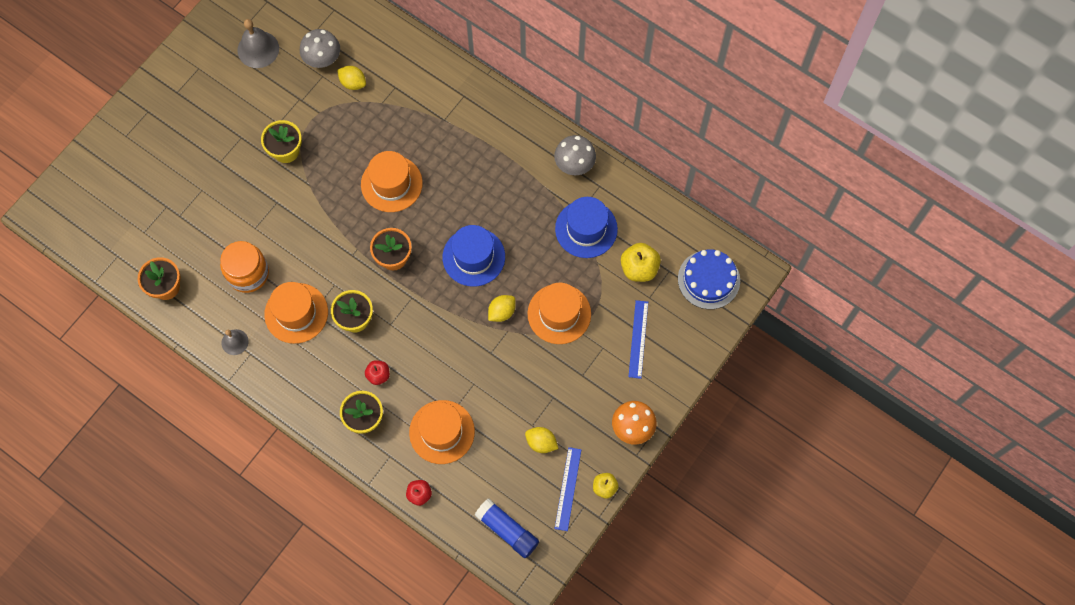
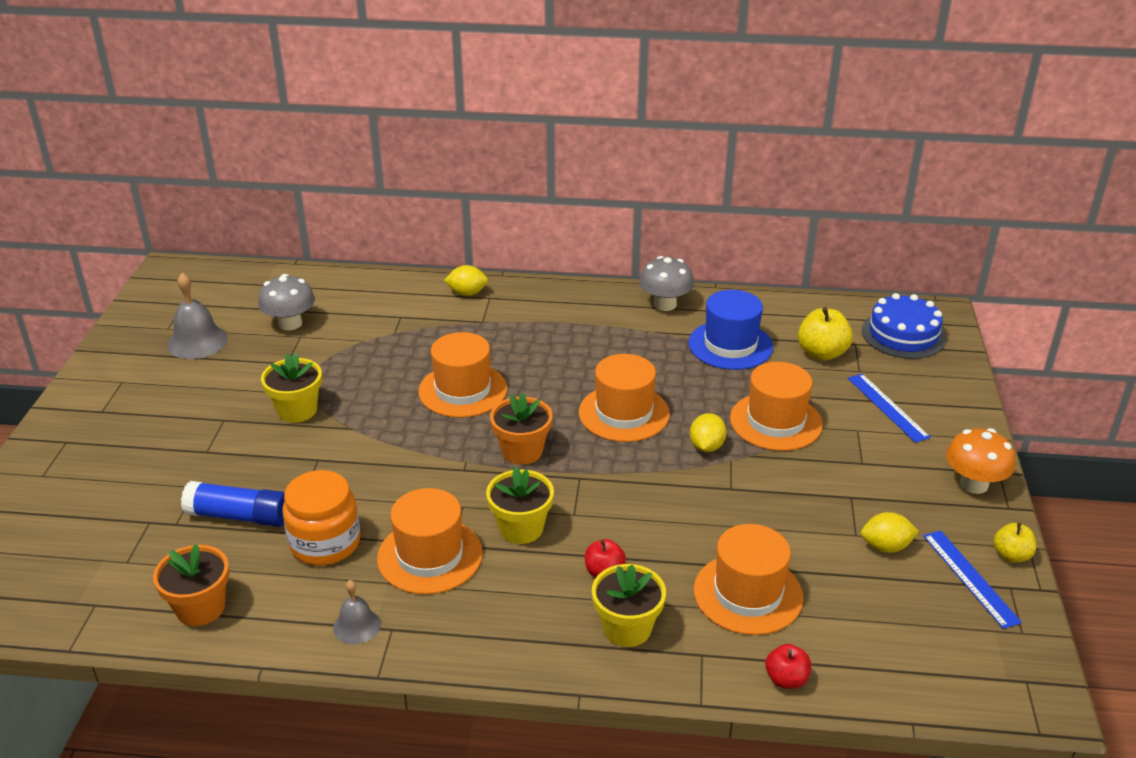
camera: 30 degrees left, 35 degrees down
(353, 83) = (344, 329): yellow lemon -> yellow lemon (467, 293)
(473, 257) = (624, 413): blue hat -> orange hat
(507, 530) = (947, 662): blue glue stick -> blue glue stick (239, 516)

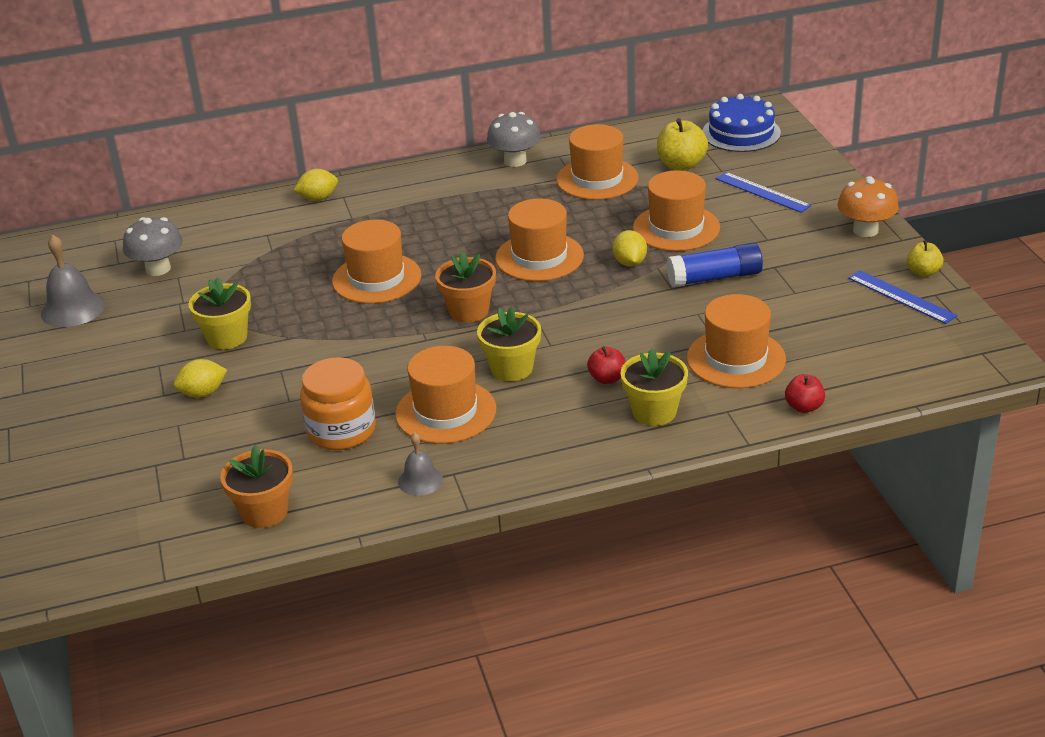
camera: 20 degrees left, 0 degrees up
(239, 516) = (242, 434): blue glue stick -> blue glue stick (715, 278)
(730, 345) = (597, 179): blue hat -> orange hat
(885, 547) = (824, 294): yellow lemon -> yellow lemon (203, 393)

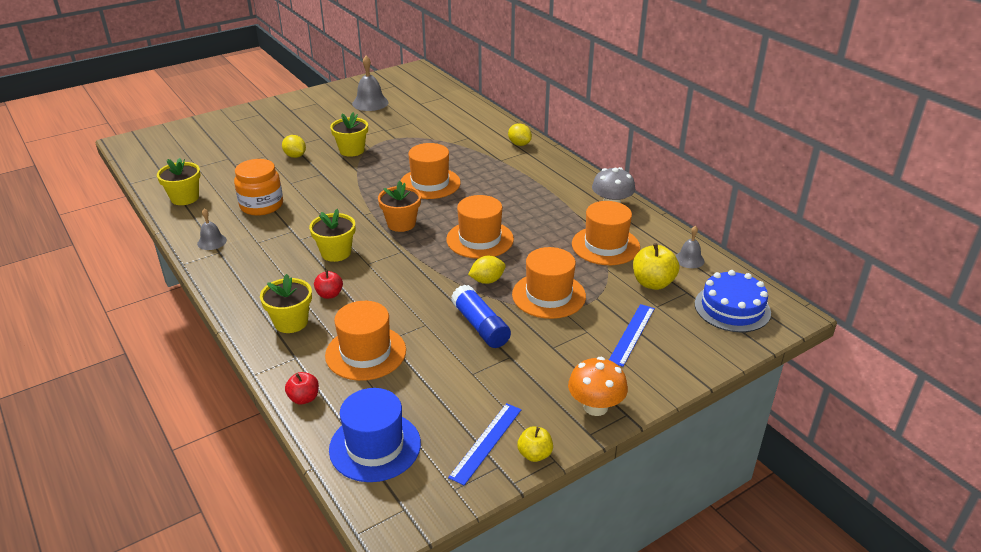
camera: 70 degrees right, 0 degrees up
(158, 269) = (418, 115): grey mushroom -> none
(264, 512) = (185, 198): orange flower pot -> yellow flower pot
(445, 412) = (284, 237): orange hat -> none
(648, 137) = (689, 259): none -> grey bell
(893, 363) = (375, 446): none -> blue hat

